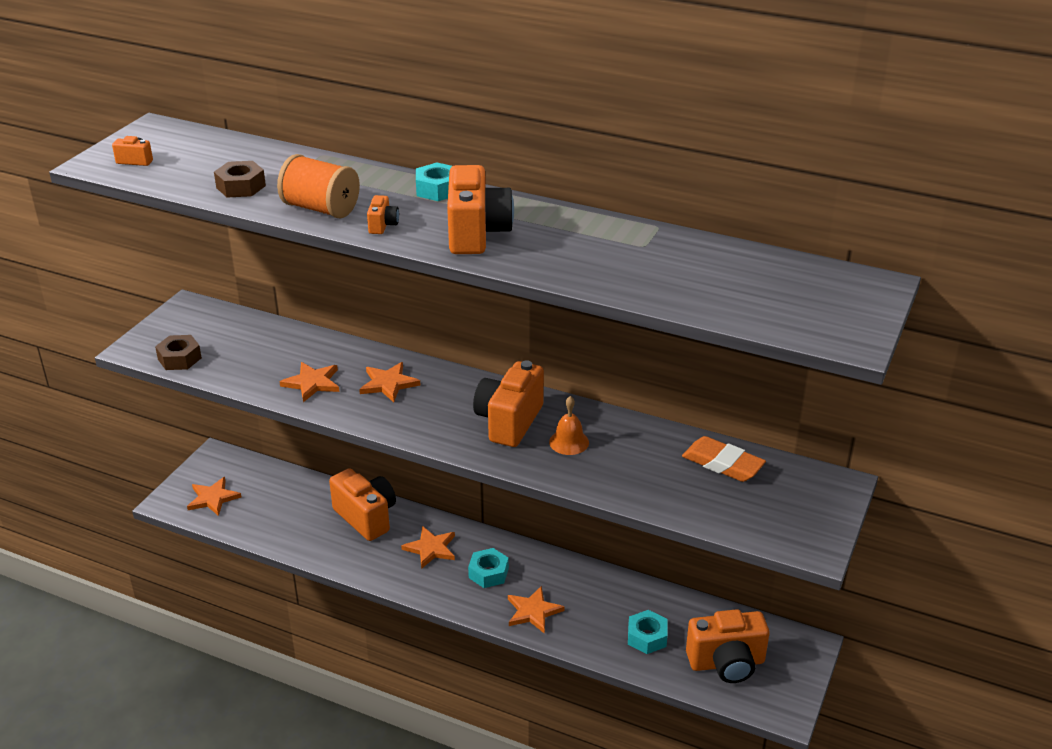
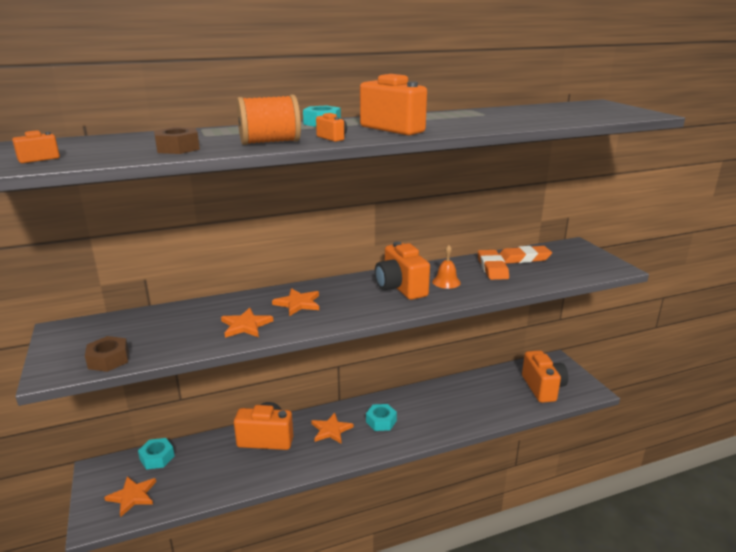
camera: 45 degrees left, 10 degrees down
(533, 611) = (431, 424): orange star -> none
(647, 637) = (497, 399): turquoise nut -> turquoise nut (157, 458)
(656, 454) = (492, 268): none -> orange eraser
(726, 663) = (543, 388): orange camera -> orange camera turned 45 degrees counterclockwise

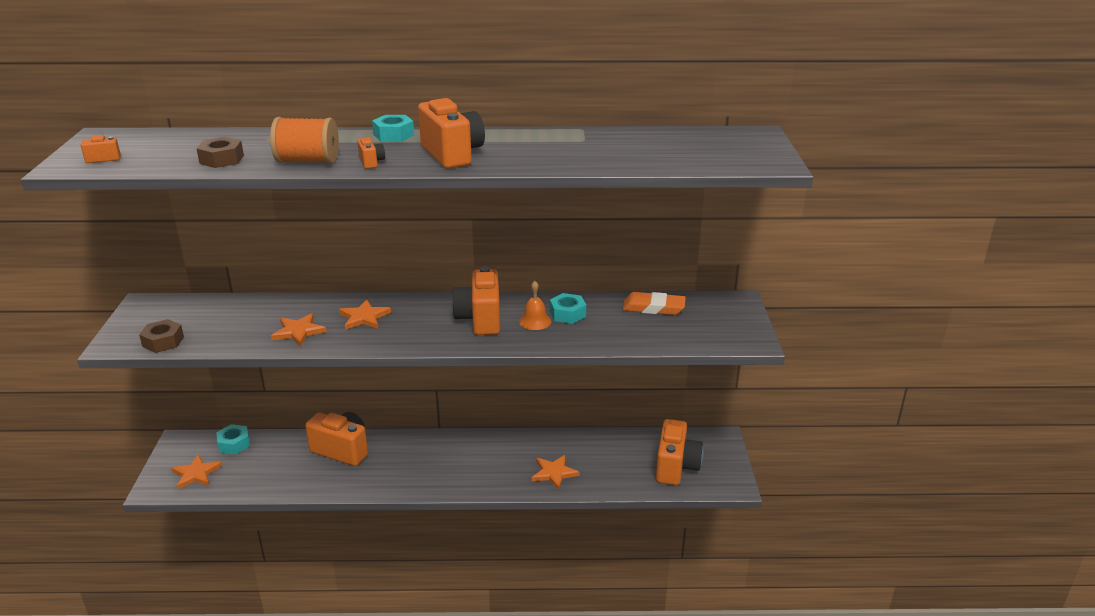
camera: 20 degrees right, 5 degrees up
(331, 430) = (409, 457): orange star -> orange star (554, 473)
(381, 421) = (466, 460): turquoise nut -> turquoise nut (567, 314)
(492, 268) = (603, 313): orange eraser -> none

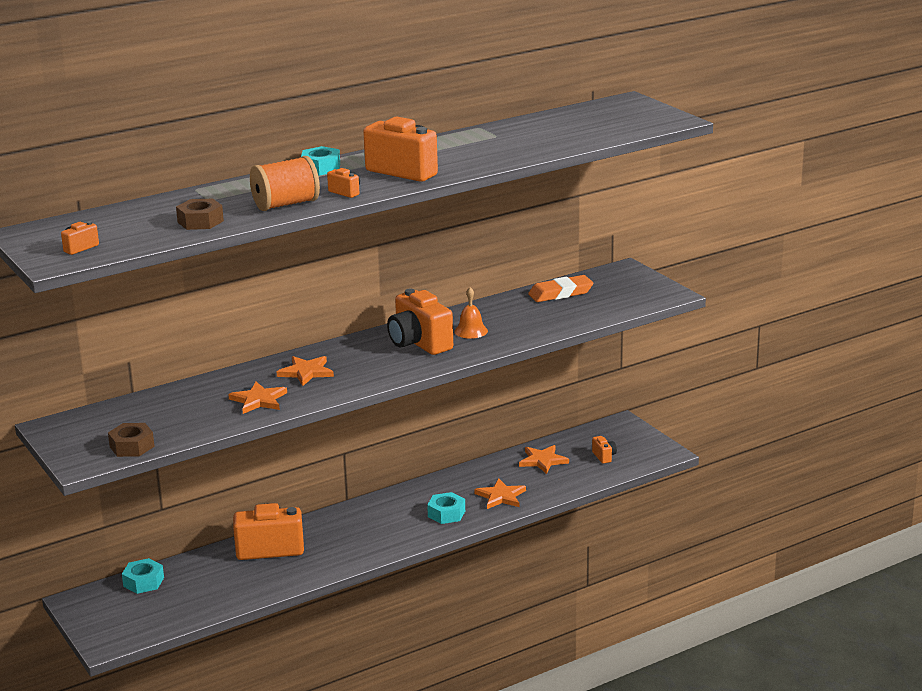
camera: 30 degrees left, 5 degrees down
(196, 474) = (136, 617): orange star -> orange star (543, 461)
(567, 314) = (492, 318): turquoise nut -> turquoise nut (446, 514)
(676, 467) = (604, 456): orange camera -> orange camera, size x0.44

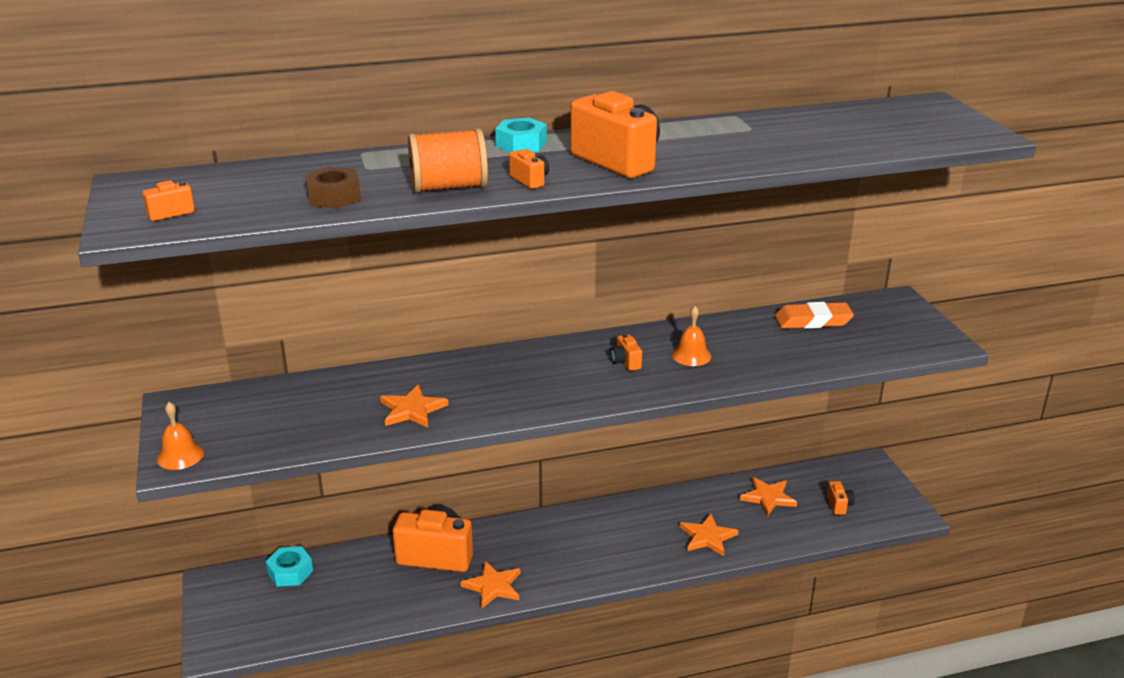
camera: 15 degrees right, 5 degrees up
(82, 458) = (180, 456): none -> orange bell
(132, 446) = (241, 449): brown nut -> none
(306, 372) = (482, 380): orange star -> orange star (493, 586)
(419, 343) = (625, 362): orange camera -> orange camera, size x0.44
(446, 514) = (640, 548): turquoise nut -> none

